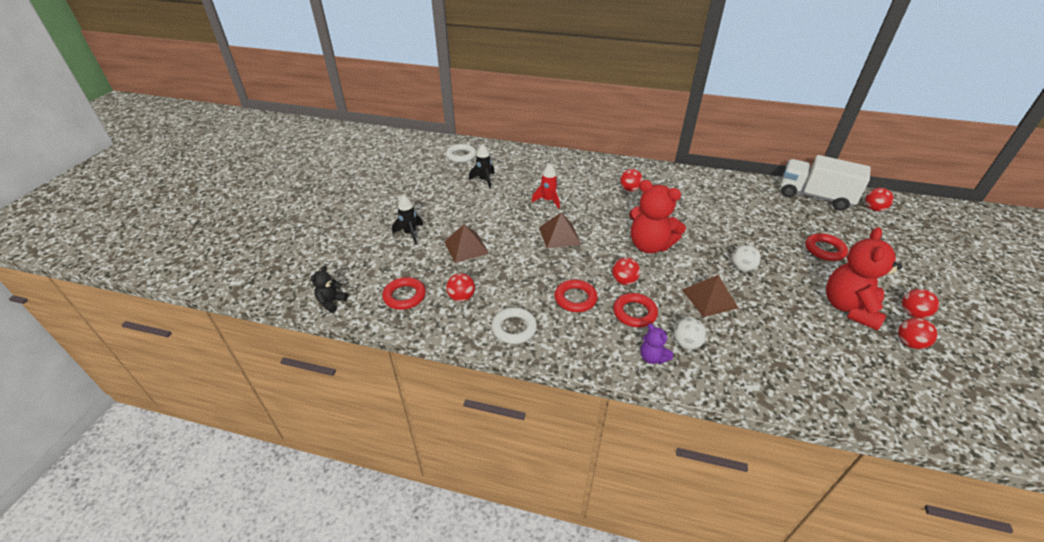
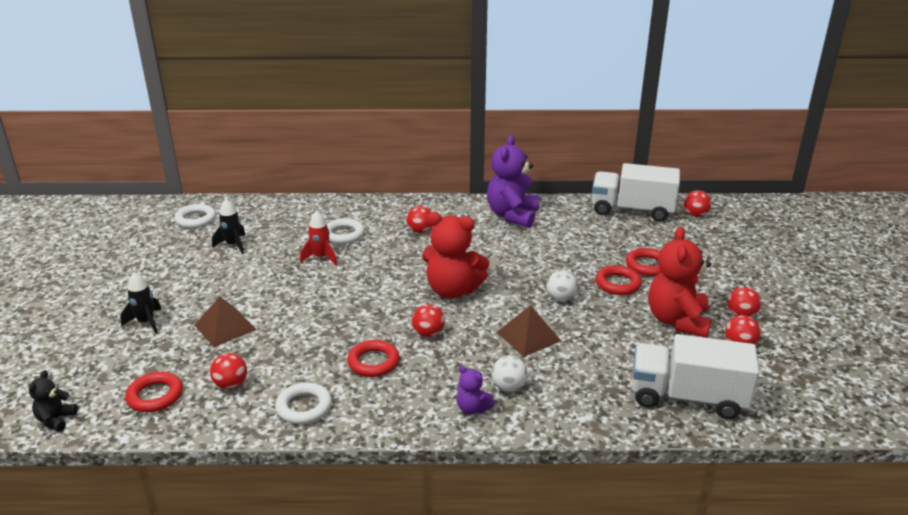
camera: 15 degrees left, 10 degrees down
(559, 235) = (342, 295): brown pyramid -> none
(568, 184) = (344, 234): none -> white ring
(634, 313) = (445, 365): red ring -> red ring (618, 284)
(708, 186) = (512, 215): none -> purple teddy bear
(853, 387) = (687, 397): none -> white truck

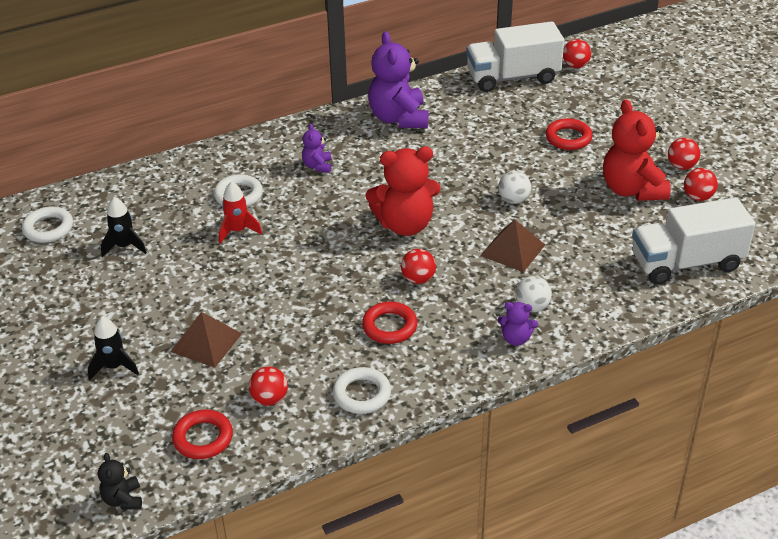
camera: 25 degrees left, 10 degrees up
(420, 231) = (317, 166): red ball -> purple teddy bear
(618, 284) = (555, 167): red ring -> none

